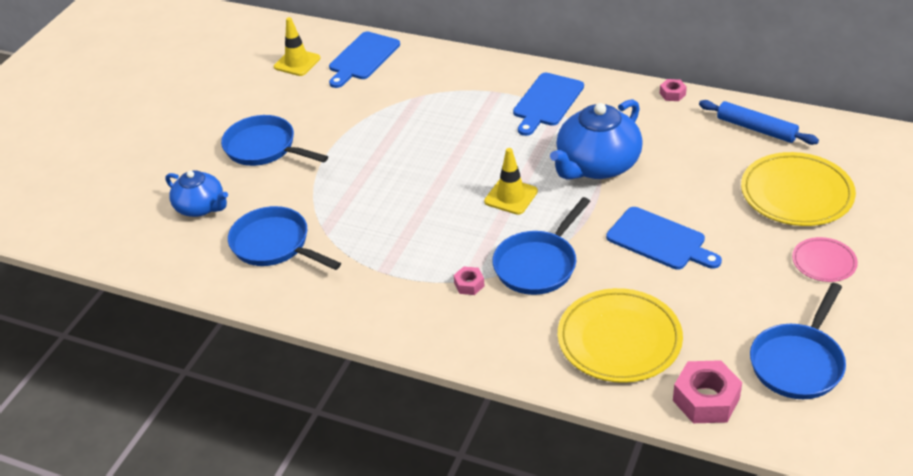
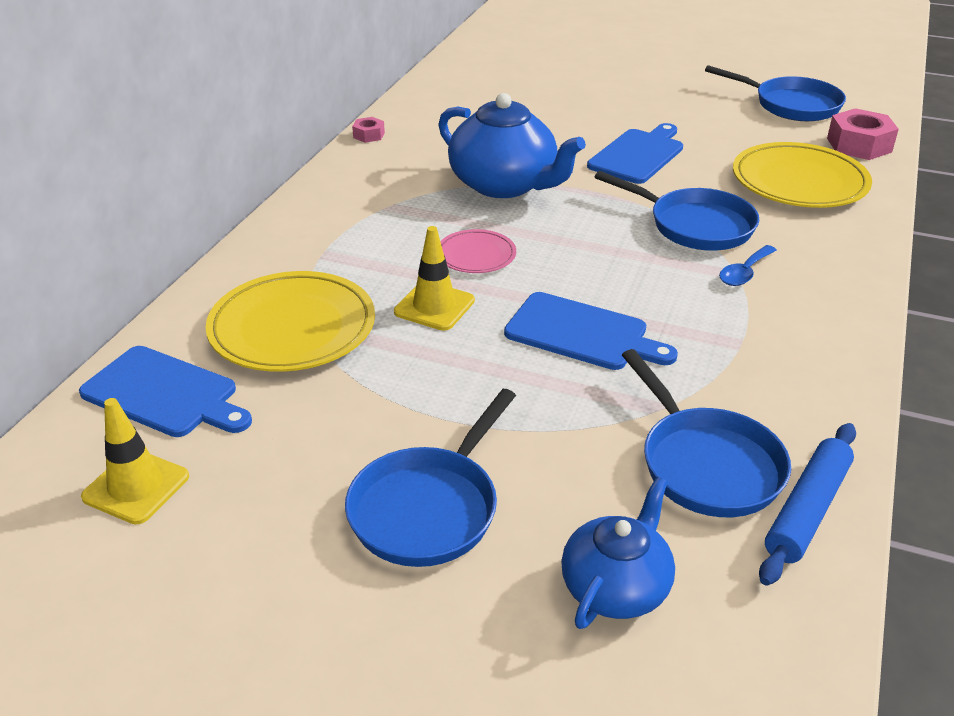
camera: 95 degrees left, 5 degrees down
(274, 245) = (706, 464): blue pan -> blue pan turned 60 degrees counterclockwise
(469, 284) = (744, 273): pink nut -> blue spoon
(511, 196) = (567, 243): yellow traffic cone -> yellow traffic cone (434, 306)
(547, 102) = (361, 215): blue cutting board -> blue cutting board (582, 333)
(756, 129) = (447, 97): blue rolling pin -> blue rolling pin (807, 510)
(796, 194) = (556, 88): yellow plate -> yellow plate (292, 328)
(824, 262) = (656, 85): pink plate -> pink plate (476, 255)

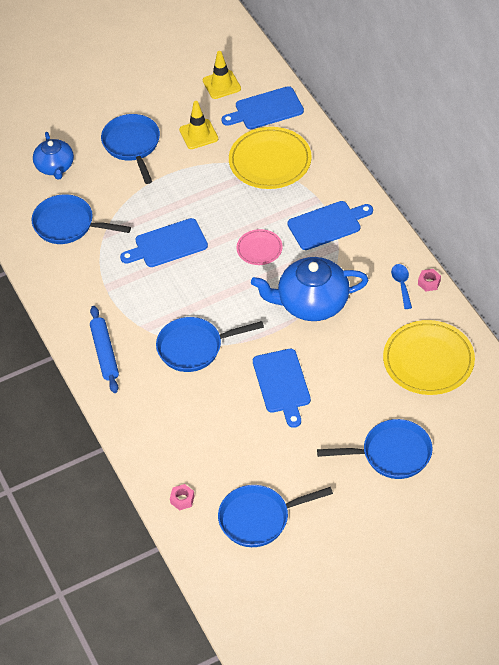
camera: 135 degrees right, 15 degrees up
(363, 227) = (327, 225): none -> blue cutting board
(434, 306) = (237, 211): yellow traffic cone -> yellow traffic cone (198, 134)
(609, 79) = (391, 454): none -> blue pan
(744, 273) = (142, 332): blue spoon -> blue spoon (402, 284)
(799, 182) = (181, 429): yellow plate -> yellow plate (428, 361)
(807, 510) = (23, 233): blue rolling pin -> blue rolling pin (104, 353)
(859, 145) = (182, 499): pink nut -> pink nut, size x0.52

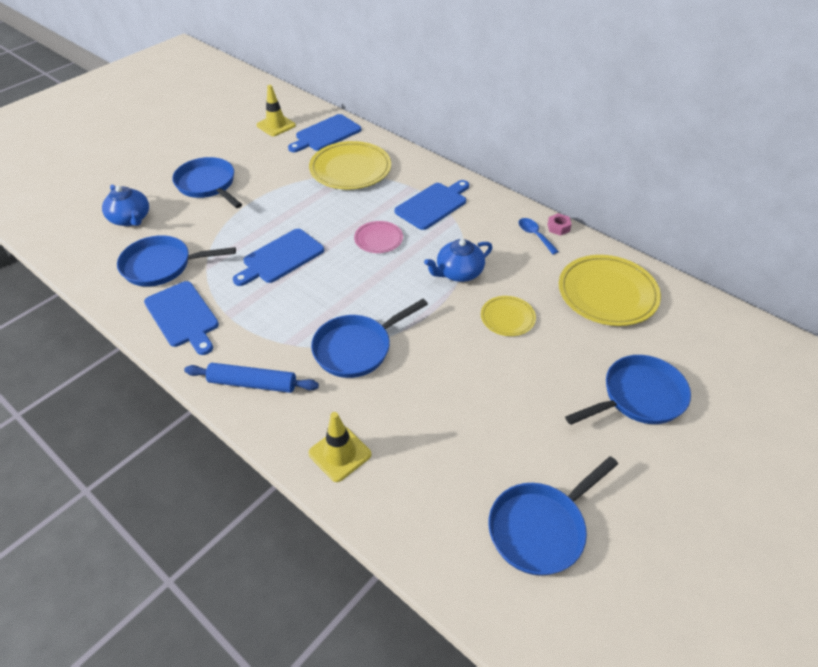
camera: 25 degrees left, 5 degrees down
(104, 353) = (252, 383): blue rolling pin -> blue rolling pin turned 45 degrees counterclockwise
(182, 499) = (430, 536): pink nut -> none
(198, 134) = (271, 164): yellow traffic cone -> yellow traffic cone (340, 454)
(282, 384) = (474, 358): blue cutting board -> blue cutting board (183, 316)
(311, 303) = (458, 273): blue teapot -> blue teapot, size x0.62
(329, 357) = (507, 318): none -> yellow plate

